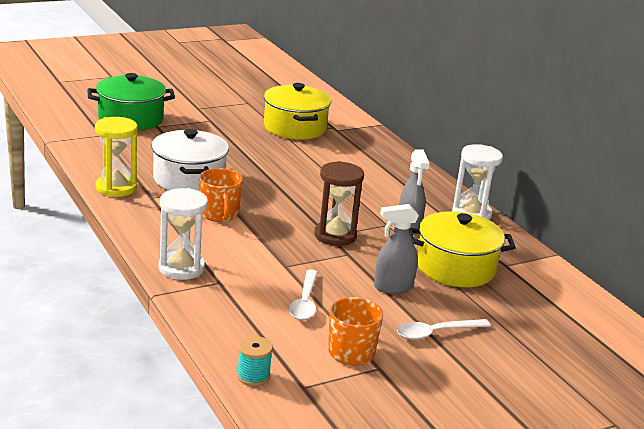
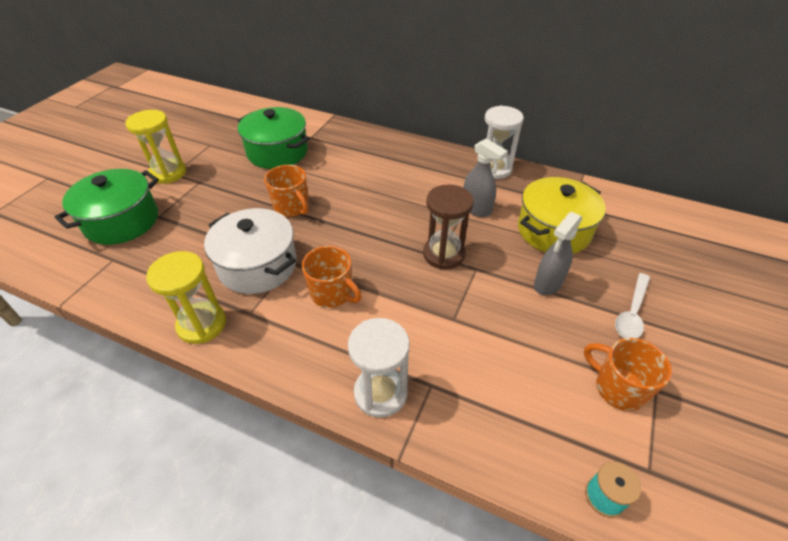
camera: 35 degrees left, 20 degrees up
(195, 106) = (168, 173): none -> yellow hourglass
(258, 162) = (292, 207): none -> orange mug
(295, 128) = (277, 152): yellow pot -> green pot
(305, 302) = (518, 353): white spoon -> none

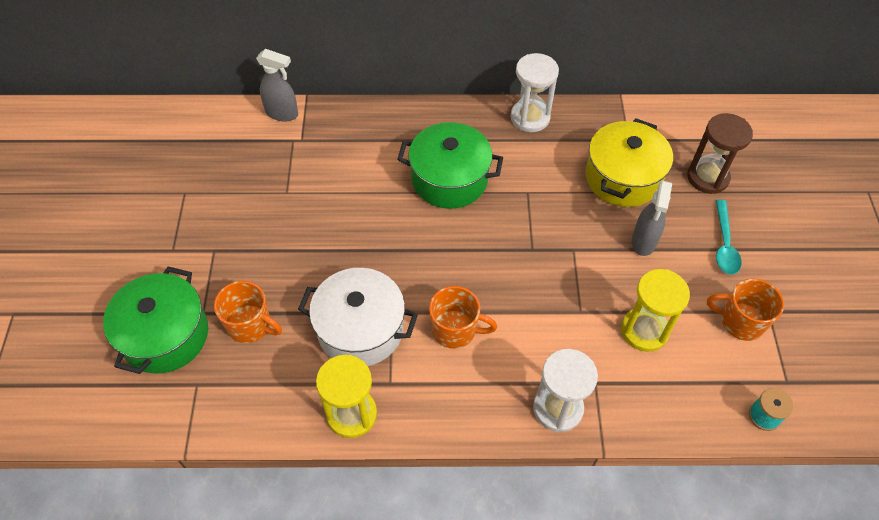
camera: 25 degrees left, 10 degrees up
(168, 173) = (166, 251): yellow hourglass -> yellow hourglass (644, 330)
(277, 152) = (277, 175): green pot -> green pot (449, 179)
(292, 207) = (346, 245): orange mug -> orange mug (250, 325)
(443, 254) = (535, 244): brown hourglass -> brown hourglass (707, 177)
(476, 209) = (538, 177): grey spray bottle -> grey spray bottle (282, 113)
(632, 313) = (724, 244): white spoon -> turquoise spoon

